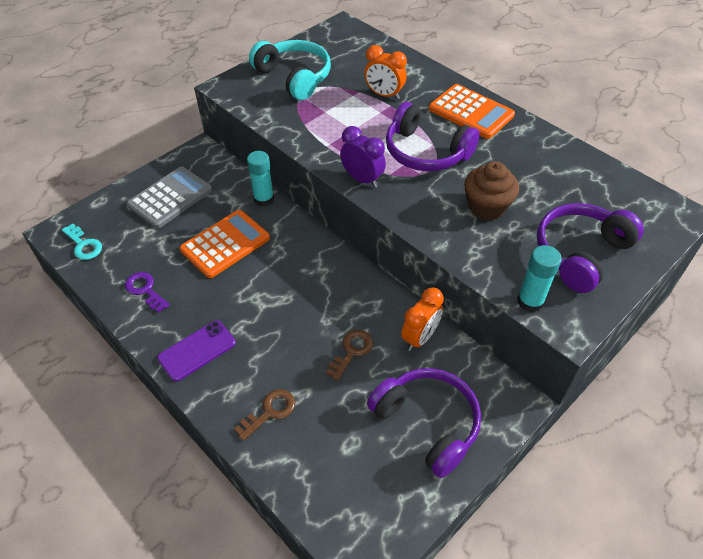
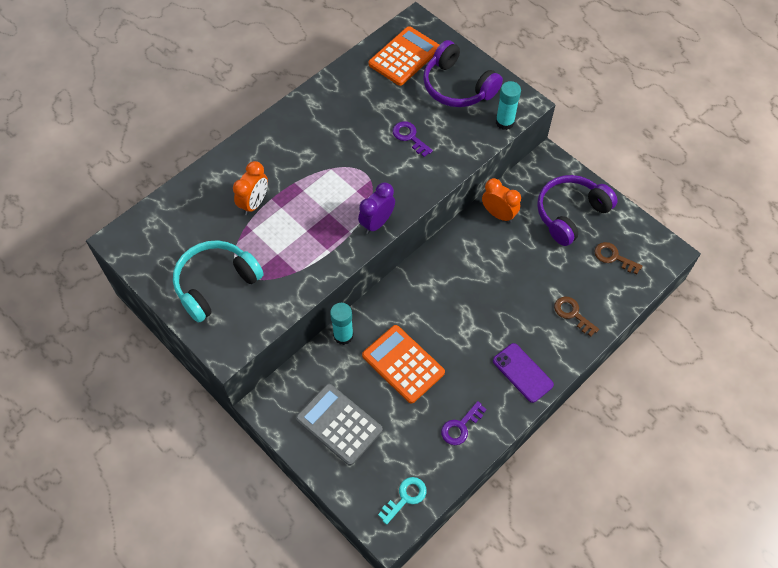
camera: 90 degrees left, 10 degrees up
(351, 351) = (514, 260): brown key -> brown key (613, 257)
(425, 152) = (342, 174): purple headphones -> none
(471, 112) = (286, 136): orange calculator -> orange calculator (404, 56)
(487, 206) = (409, 137): brown cupcake -> purple key

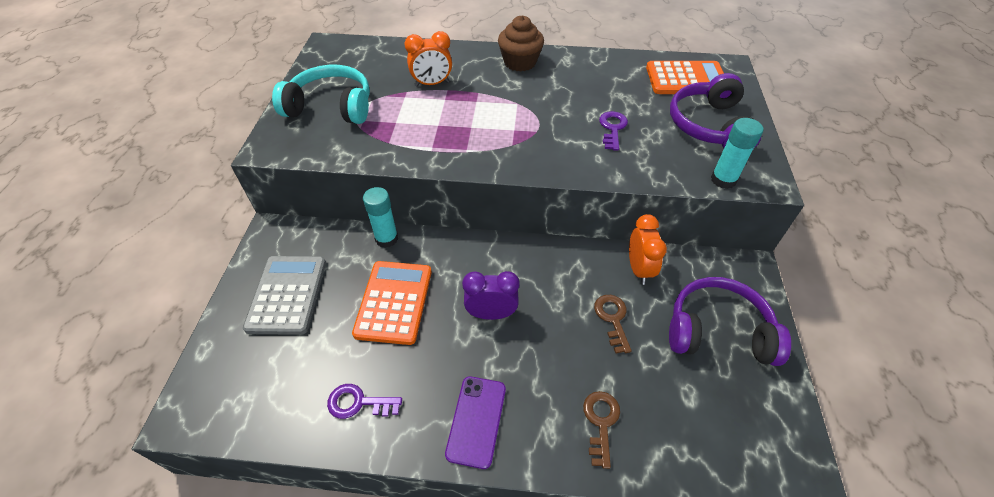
camera: 50 degrees right, 10 degrees down
(285, 132) = (520, 62): none -> brown cupcake
(377, 223) = (495, 161): purple clock -> purple clock (491, 314)
(405, 497) = (234, 407): turquoise key -> none
(613, 257) = (720, 415): brown key -> brown key (612, 319)

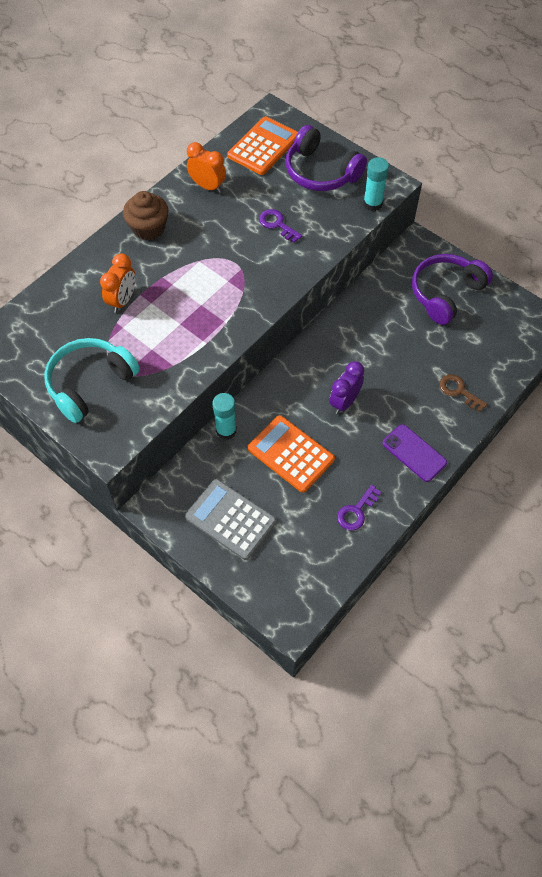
camera: 55 degrees left, 10 degrees up
(612, 319) = (398, 339): brown key -> none
(639, 269) = (373, 299): orange clock -> orange clock (207, 186)

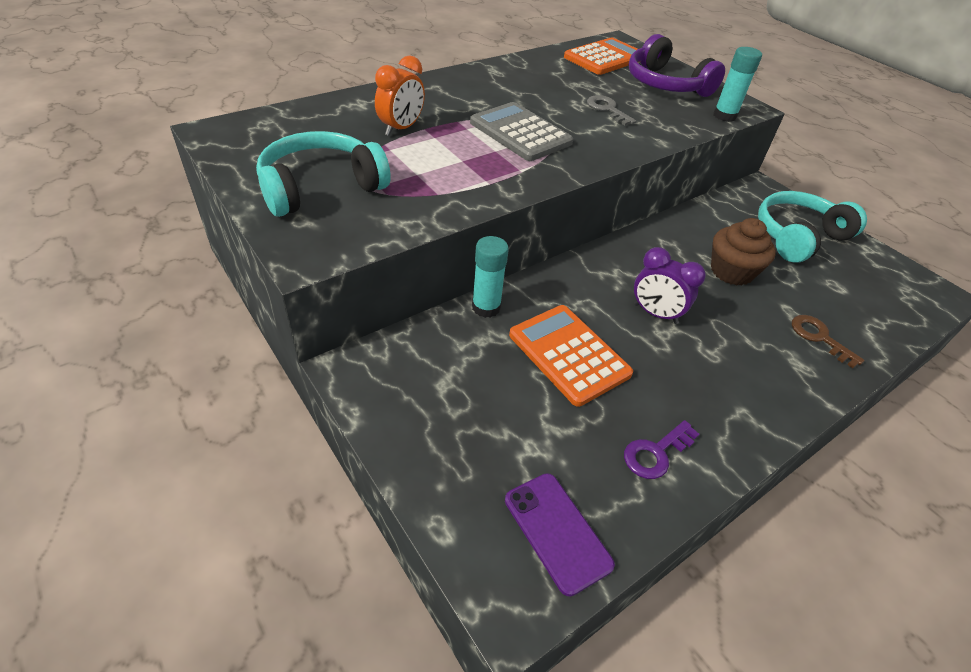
camera: 10 degrees right, 15 degrees down
(148, 228) = (457, 85): brown cupcake -> brown cupcake (731, 271)
(207, 186) = (535, 71): orange clock -> none
(230, 519) = (457, 415): grey calculator -> grey calculator (520, 133)
(277, 224) = (607, 109): purple key -> grey key
(344, 402) = (655, 313): purple clock -> purple clock turned 105 degrees counterclockwise
(414, 453) = (753, 396): purple phone -> purple phone (557, 531)
(445, 293) = (798, 236): purple headphones -> turquoise headphones

